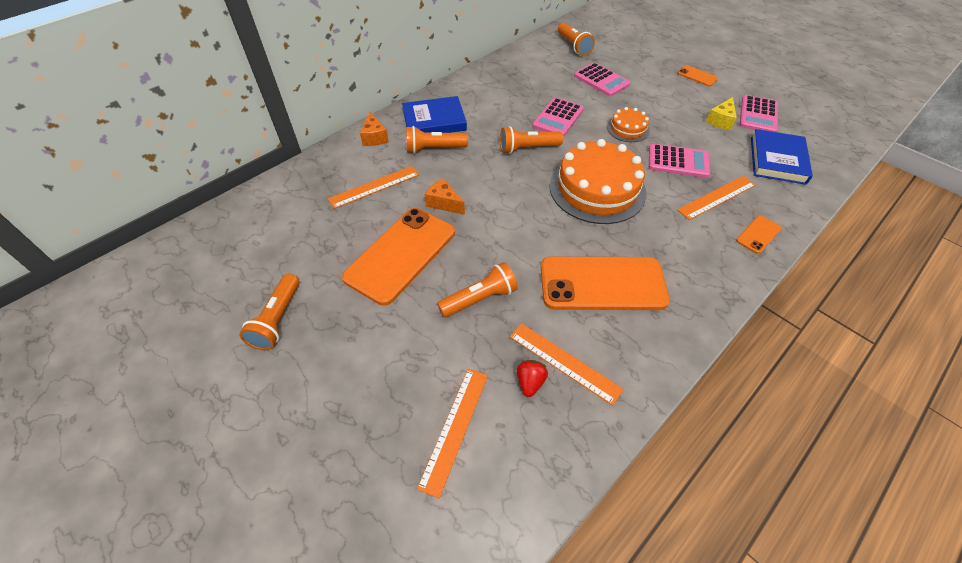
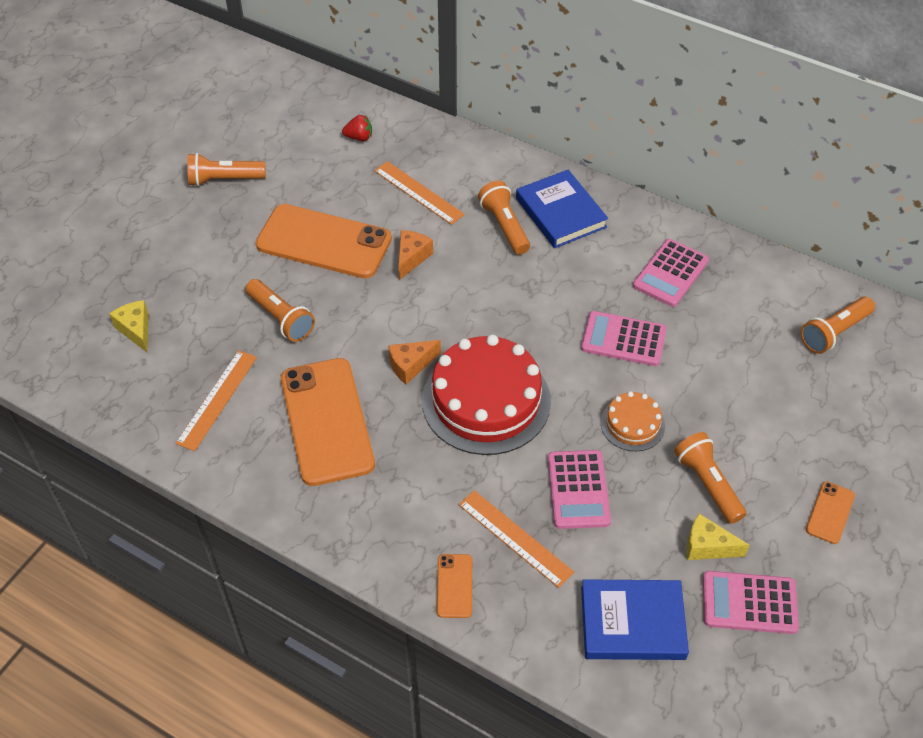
camera: 75 degrees right, 0 degrees up
(374, 137) = (505, 167): orange cheese -> orange cheese (410, 365)
(454, 428) = (136, 330): orange ruler -> yellow cheese
(527, 148) = (541, 317): orange flashlight -> orange flashlight (707, 484)
(530, 382) = (190, 376): red strawberry -> red strawberry (359, 137)
(597, 189) = (486, 400): orange cake -> red cake
(601, 80) = (748, 380): pink calculator -> pink calculator (670, 273)
(758, 234) = (454, 586): orange phone -> orange phone turned 60 degrees clockwise

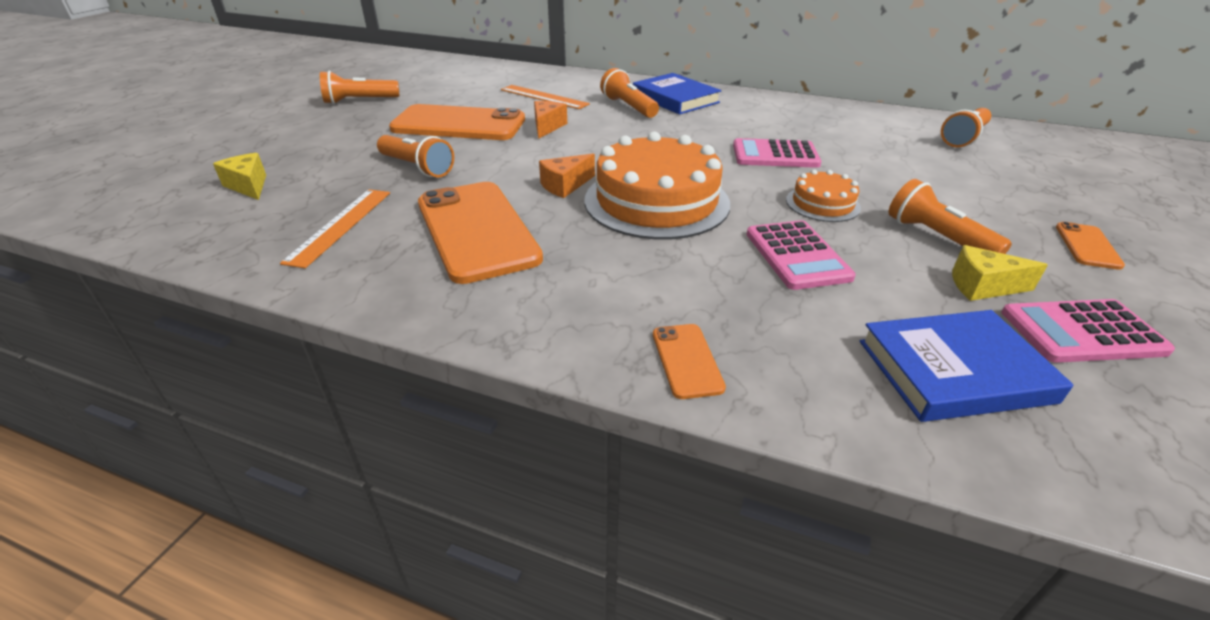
camera: 10 degrees left, 15 degrees down
(359, 137) = (484, 77): red strawberry -> none
(486, 400) = (656, 201): red cake -> orange cake
(515, 538) = (745, 304): orange ruler -> none
(670, 273) = (792, 119): pink calculator -> none

